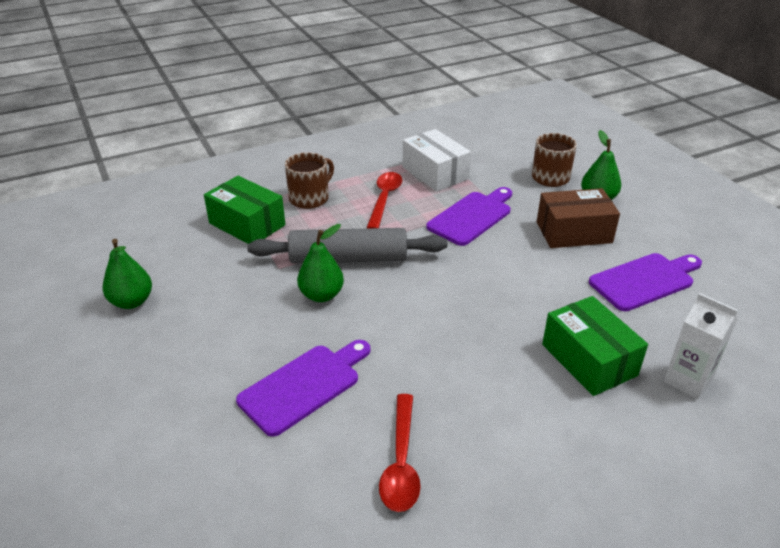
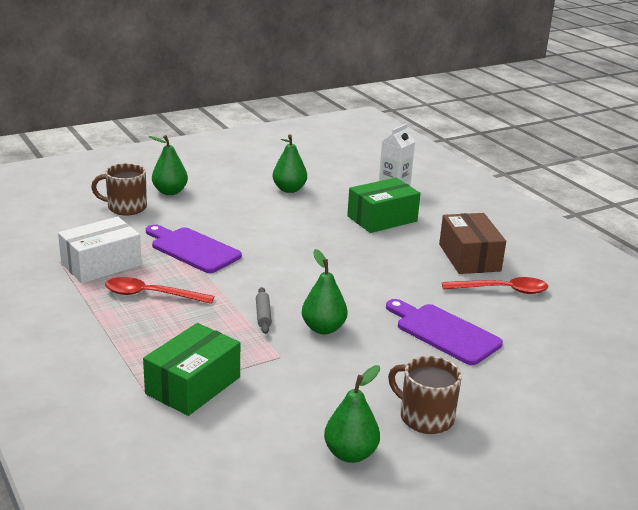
camera: 95 degrees left, 10 degrees down
(310, 198) = (140, 343): brown mug -> brown mug (425, 417)
(348, 258) = (263, 315): grey rolling pin -> grey rolling pin, size x0.40
(573, 232) = (222, 207): brown box -> brown box (469, 257)
(645, 280) = (289, 189): purple cutting board -> green pear

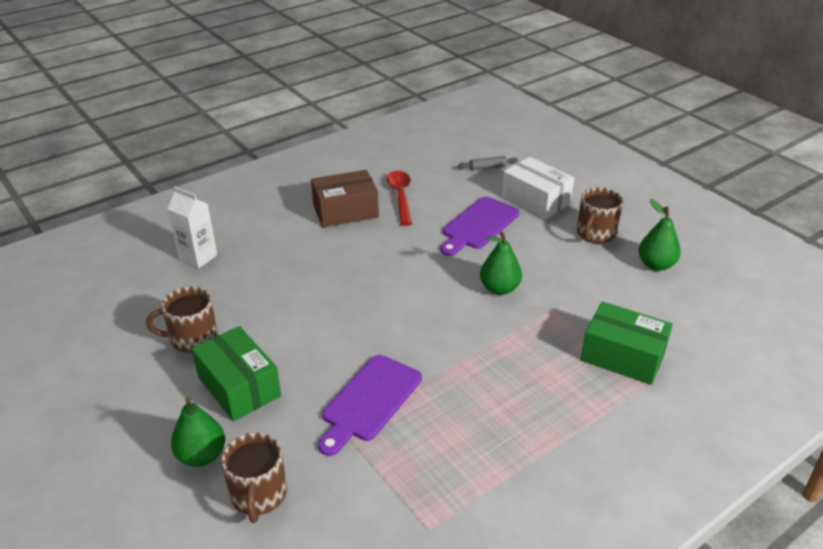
camera: 95 degrees left, 10 degrees up
(101, 264) = (429, 479): white box -> white box (535, 200)
(151, 295) = (483, 416): red spoon -> none
(263, 315) = (492, 327): grey rolling pin -> grey rolling pin (487, 167)
(289, 189) = (193, 338): green pear -> brown mug
(382, 219) = (269, 263): green box -> green box (239, 386)

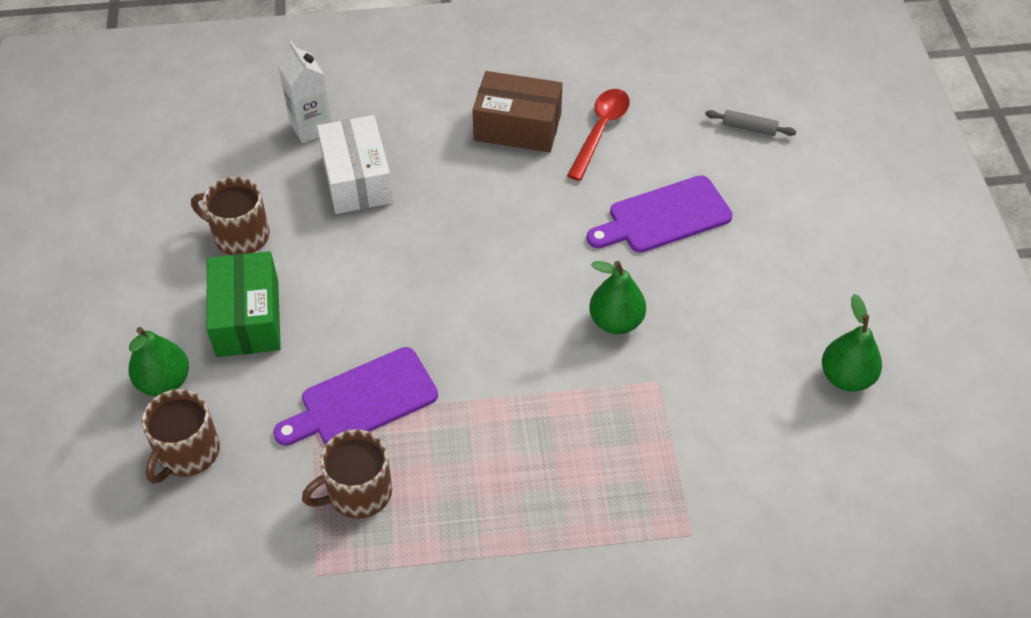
camera: 30 degrees right, 15 degrees up
(535, 200) = (770, 208): white box -> white box (357, 179)
(595, 233) = (806, 294): brown mug -> brown mug (358, 492)
(622, 356) = (687, 483): green box -> none

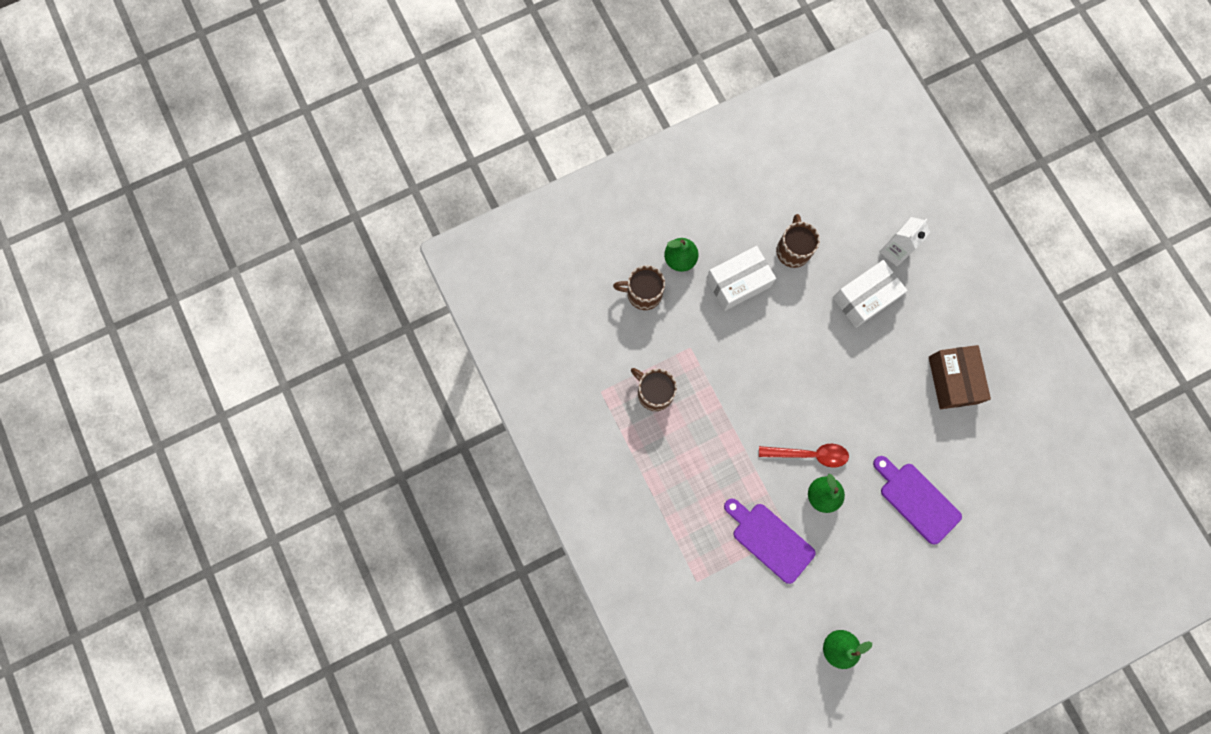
camera: 70 degrees right, 25 degrees up
(248, 318) = (738, 283): green box -> white box
(362, 400) = (710, 370): purple cutting board -> purple cutting board (769, 540)
(600, 131) = (973, 435): red spoon -> red spoon (809, 454)
(749, 128) = (1021, 535): grey rolling pin -> none

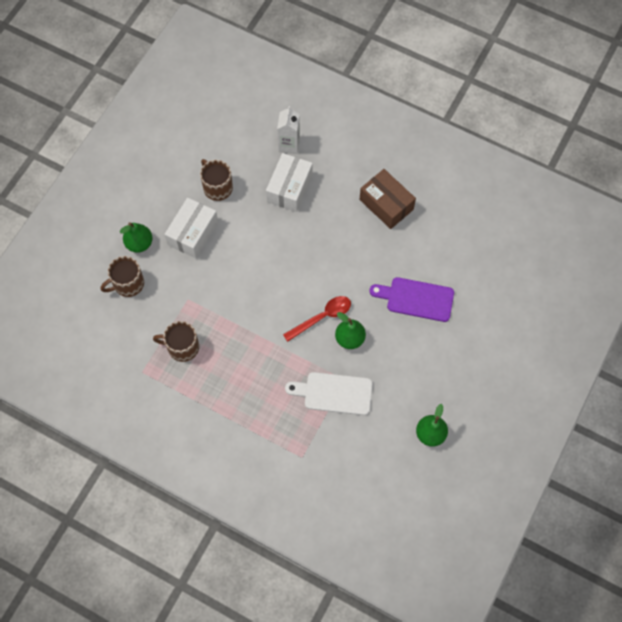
camera: 35 degrees left, 10 degrees down
(769, 540) = (334, 393): purple cutting board -> white cutting board

